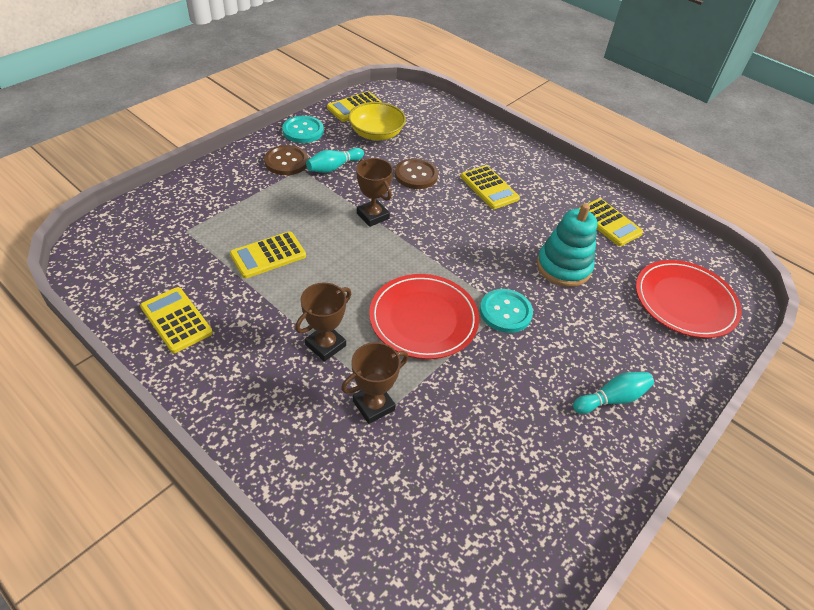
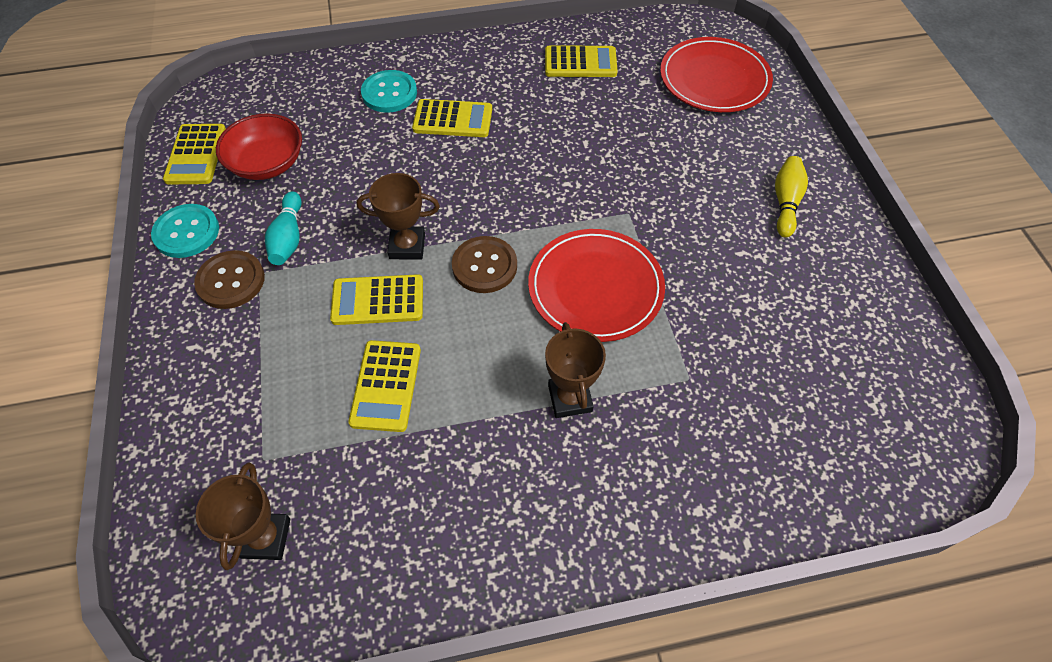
camera: 50 degrees left, 10 degrees up
(176, 320) = (419, 541): yellow calculator -> yellow calculator (378, 300)
(373, 405) = (679, 396): brown trophy -> brown trophy (265, 538)
(376, 134) = (267, 163): yellow bowl -> red bowl
(416, 175) = (375, 168): brown button -> brown button (484, 266)
(505, 312) = (634, 215): turquoise button -> turquoise button (389, 93)
(563, 267) = (611, 134): turquoise stacking toy -> none
(612, 399) = (785, 202): turquoise bowling pin -> yellow bowling pin

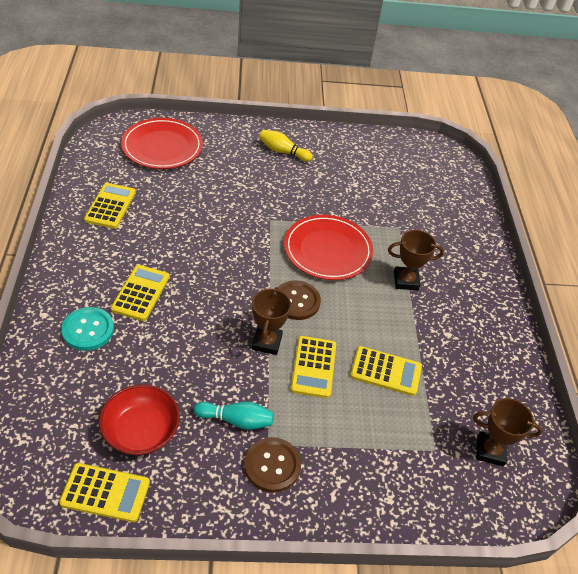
camera: 85 degrees left, 10 degrees down
(186, 232) = (207, 501): turquoise button -> none

